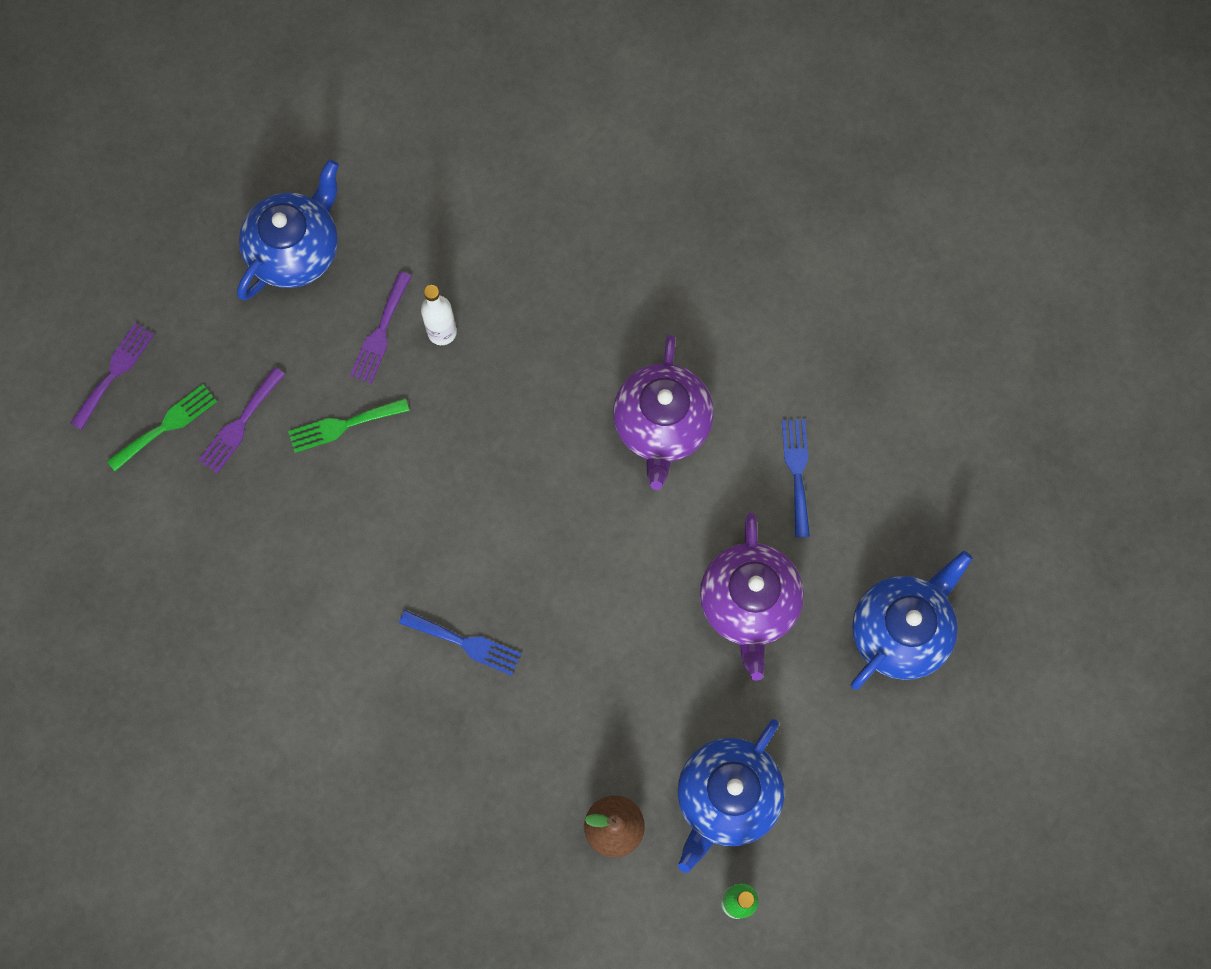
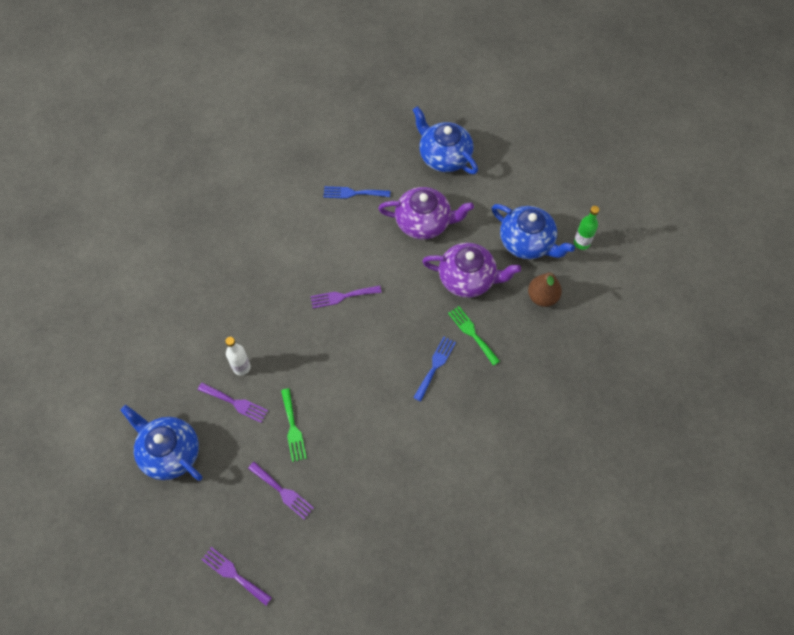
camera: 85 degrees left, 10 degrees down
(166, 425) = (277, 539): green fork -> green fork (472, 333)
(584, 475) = (342, 296): none -> purple fork
(662, 425) = (318, 255): purple teapot -> purple teapot (468, 278)

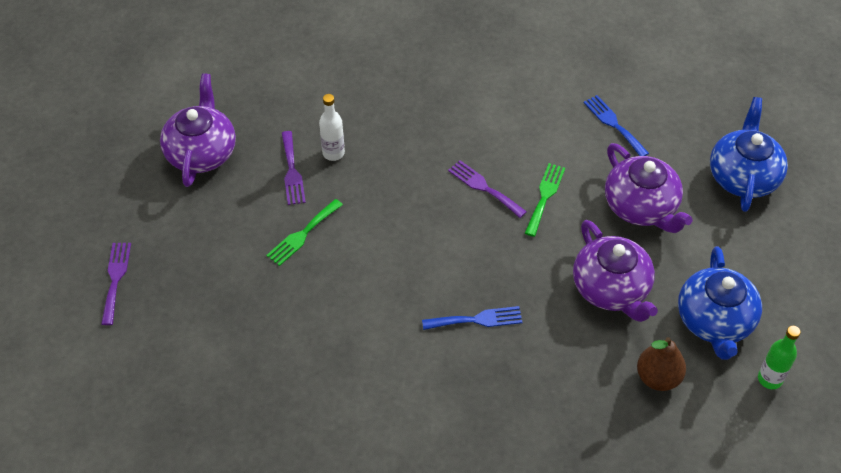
camera: 55 degrees right, 10 degrees down
(169, 452) = (201, 152): blue teapot -> purple teapot
(283, 492) = (228, 267): purple fork -> none
(472, 333) = (547, 332): green fork -> green fork (545, 196)

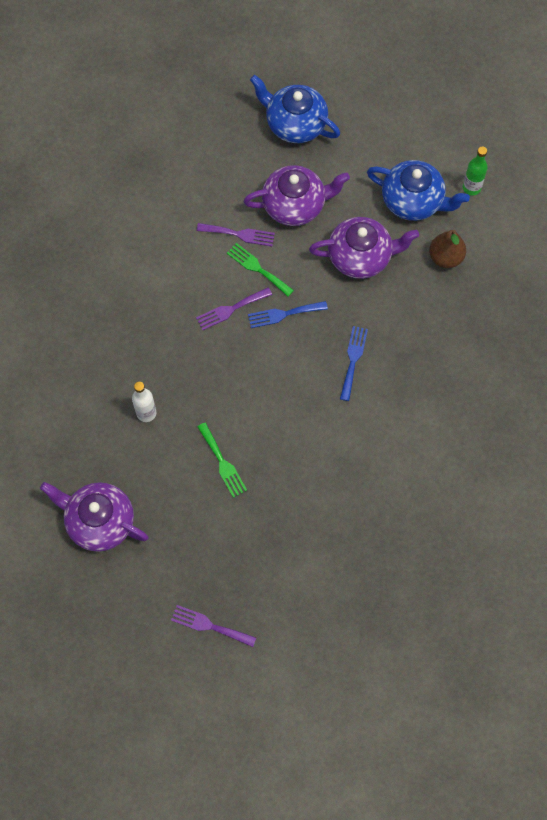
camera: 70 degrees left, 15 degrees up
(292, 171) = (152, 452): purple fork -> purple fork (239, 234)
(614, 124) = (206, 190): blue fork -> blue fork (283, 314)

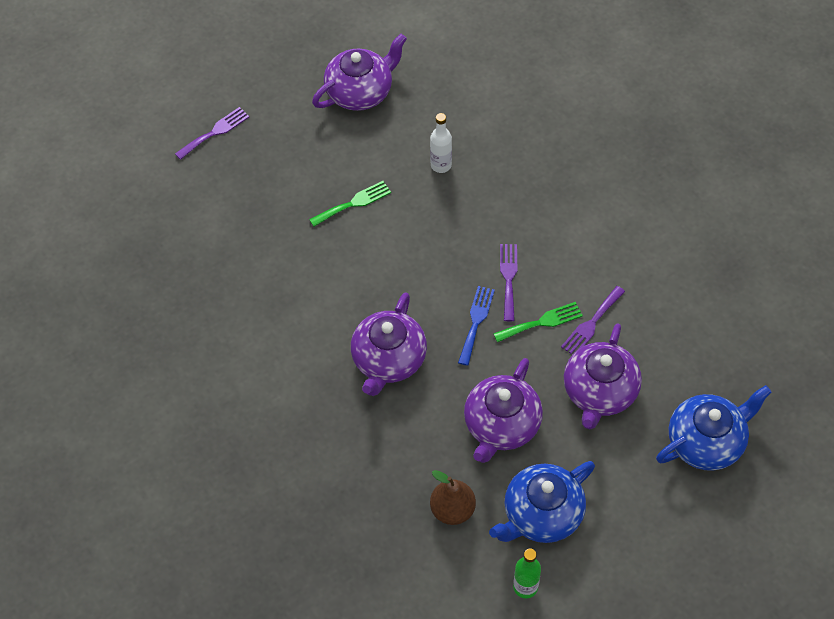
camera: 120 degrees right, 10 degrees down
(222, 463) = (353, 203): green fork -> green fork turned 150 degrees clockwise
(353, 360) = (388, 360): blue fork -> purple teapot

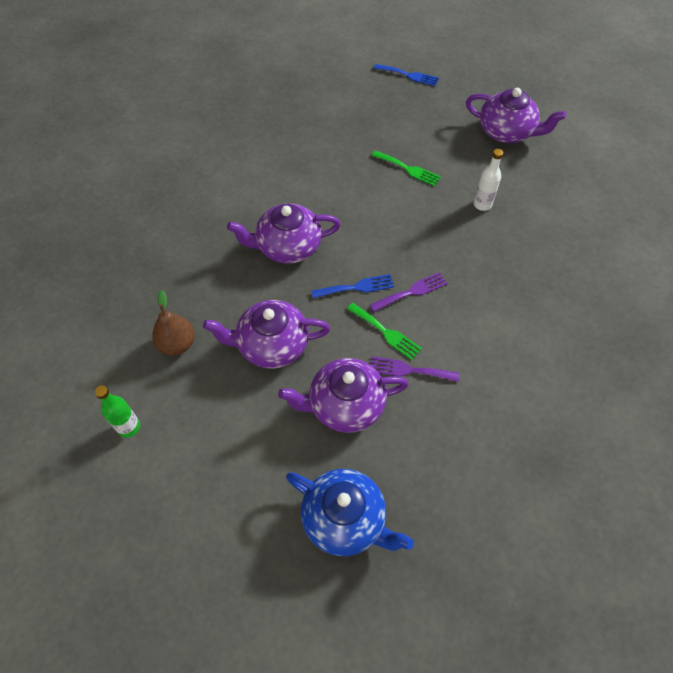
camera: 60 degrees right, 0 degrees up
(215, 132) = (409, 75): purple fork -> blue fork
(541, 514) = (203, 410): blue teapot -> none

